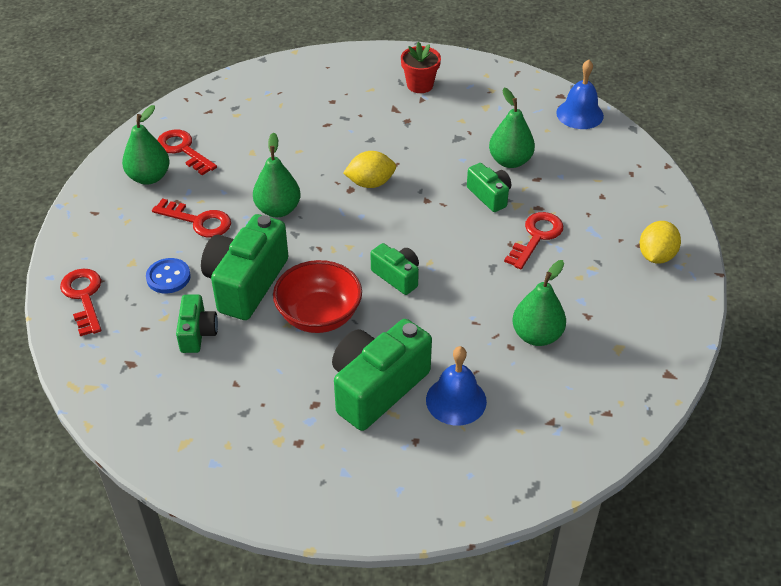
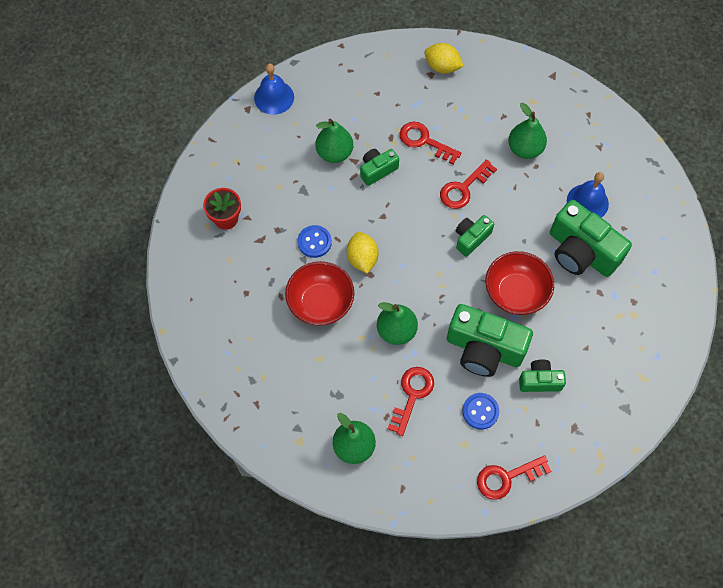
camera: 90 degrees left, 20 degrees up
(183, 150) = (315, 420): red key -> red key (463, 188)
(317, 152) = (320, 303): none -> red bowl
(392, 147) = (314, 242): none -> blue button

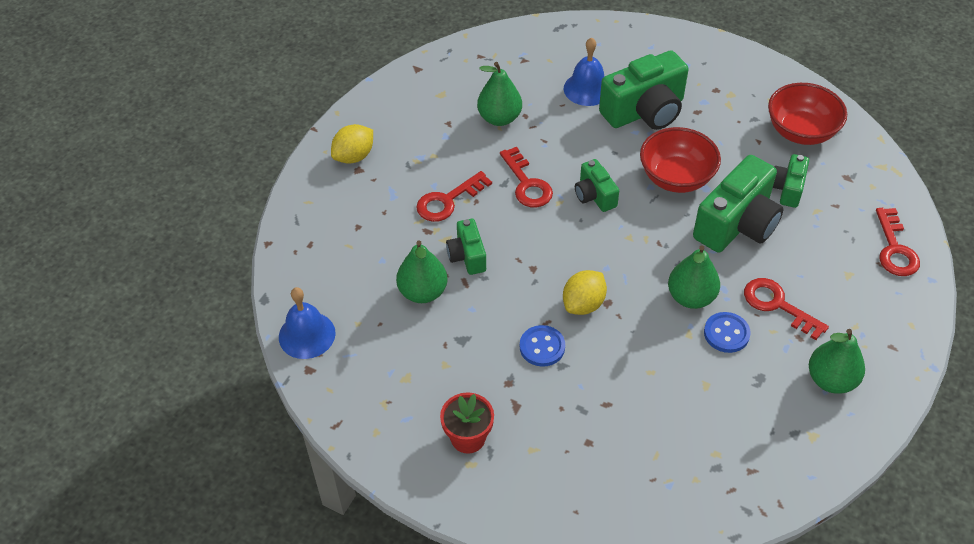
camera: 70 degrees left, 15 degrees down
(320, 303) = (630, 363): red bowl -> red bowl (801, 131)
(362, 258) = (583, 304): yellow lemon -> yellow lemon turned 60 degrees counterclockwise
(480, 411) = (812, 249): blue button -> blue button (726, 333)

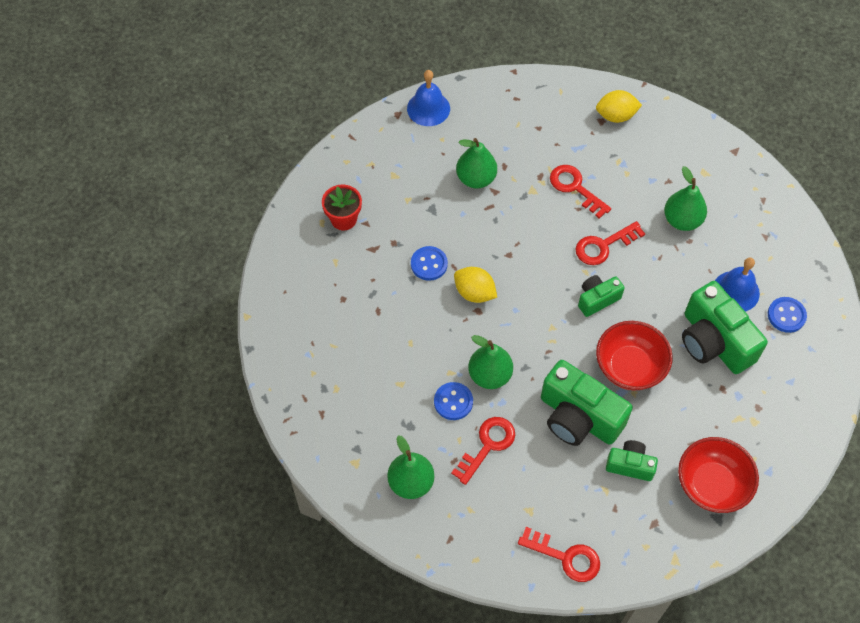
camera: 85 degrees right, 10 degrees up
(354, 156) = (616, 116): yellow lemon -> yellow lemon turned 45 degrees counterclockwise
(467, 256) = (516, 206): green camera -> none
(615, 57) = (786, 315): none -> blue button
(895, 249) = (565, 557): red key -> red key turned 150 degrees counterclockwise

